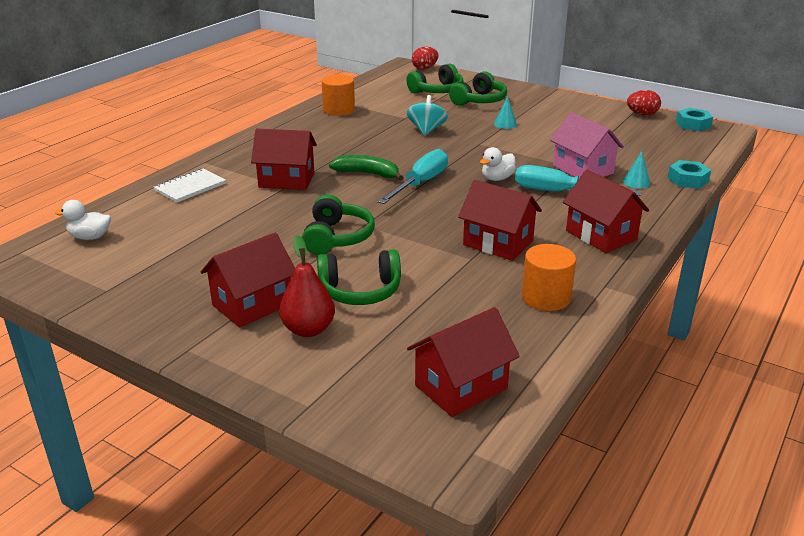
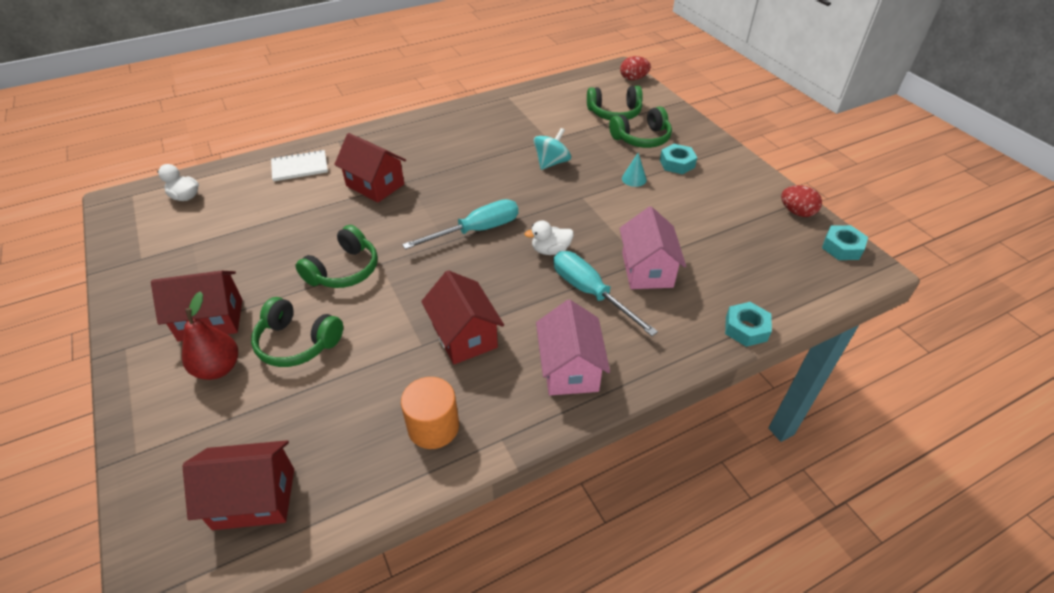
camera: 30 degrees right, 15 degrees up
(339, 110) = (501, 112): orange cylinder -> none
(367, 173) = (445, 201): green banana -> none
(525, 108) = (677, 163): none -> turquoise nut
(601, 235) = (570, 369): red house -> pink house
(636, 182) = (684, 309): turquoise cone -> none

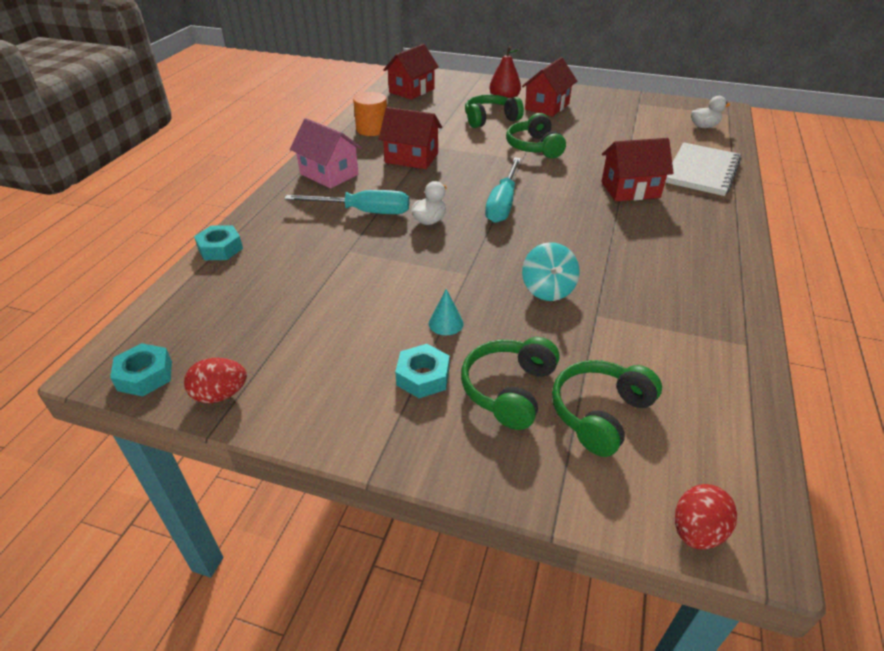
camera: 135 degrees right, 5 degrees down
(300, 167) = (702, 171): white notebook -> white notebook, size x1.57
(647, 270) = (337, 247): pink house -> none

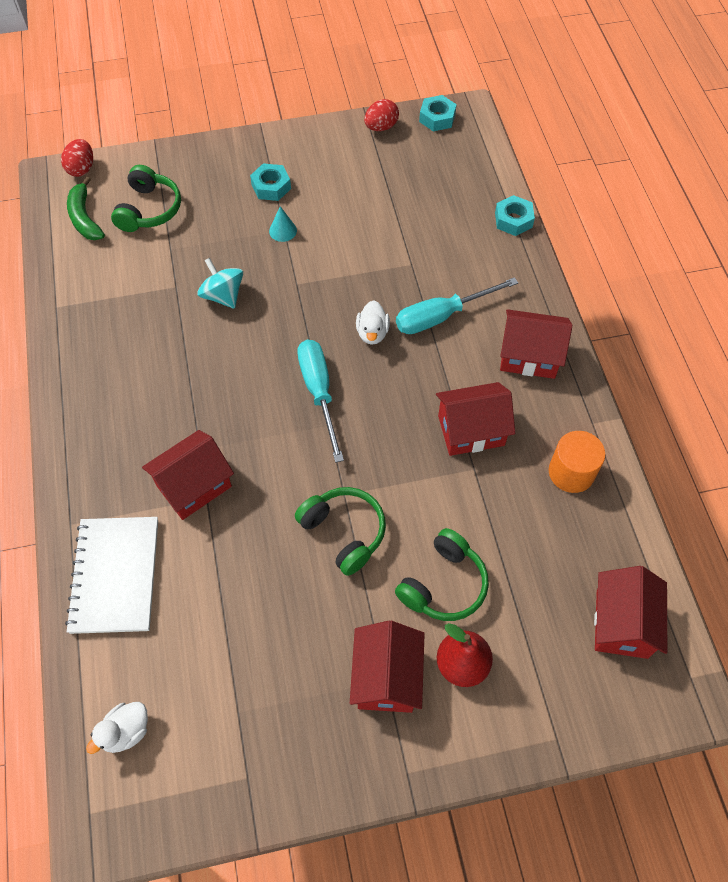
camera: 150 degrees right, 20 degrees up
(329, 174) = (529, 356): pink house -> red house
(509, 390) = (212, 201): green headphones -> none
(700, 440) = (84, 218): none -> green banana

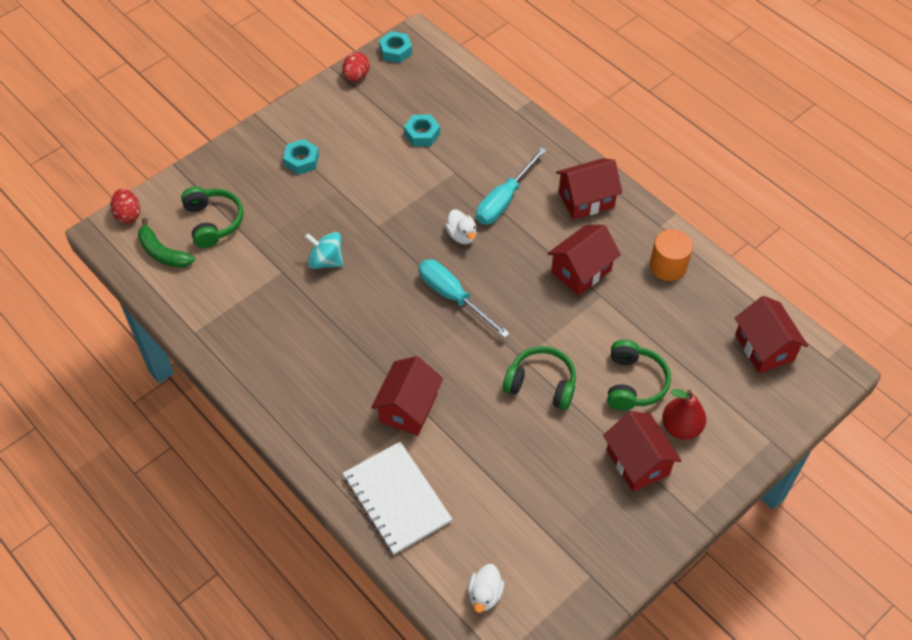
camera: 30 degrees left, 5 degrees down
(283, 231) = (336, 190): turquoise cone -> none
(513, 220) = (508, 106): turquoise nut -> turquoise nut (422, 134)

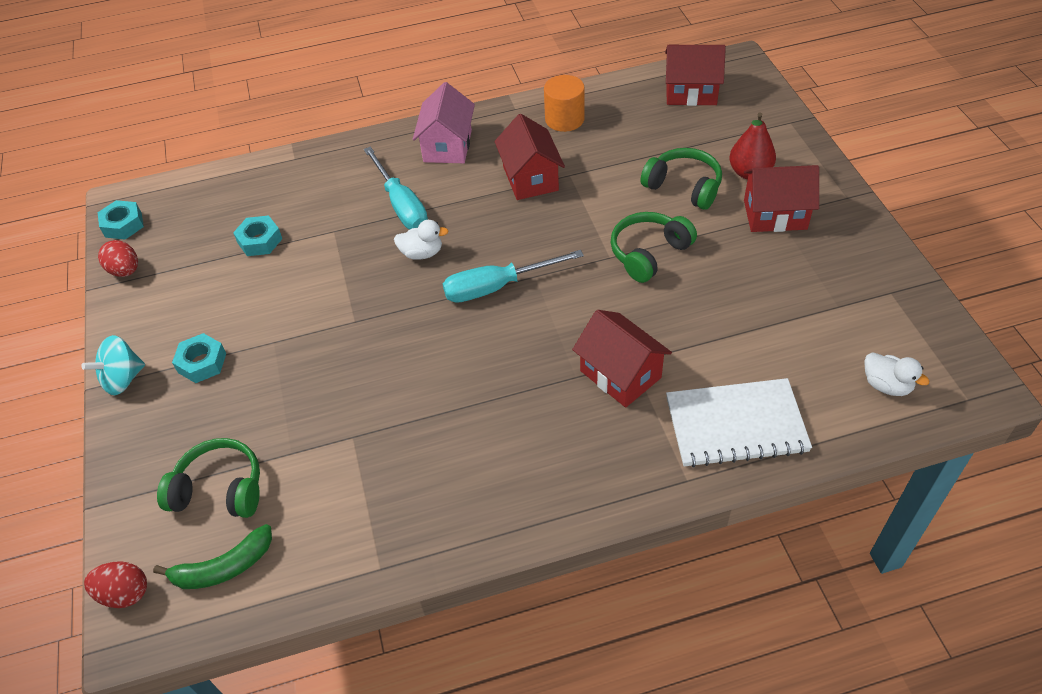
camera: 60 degrees left, 5 degrees down
(326, 261) = (368, 386): turquoise spinning top -> turquoise spinning top (123, 379)
(586, 200) = (447, 146): red house -> pink house

